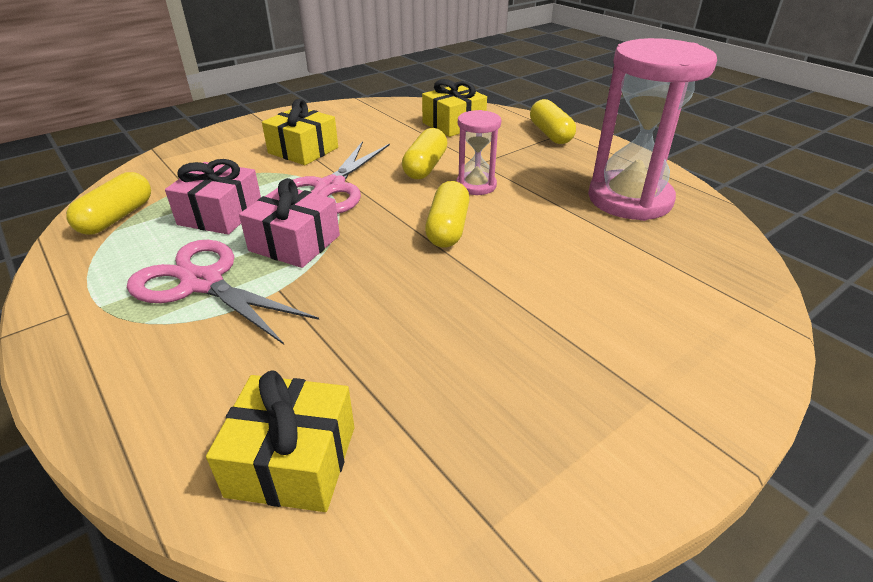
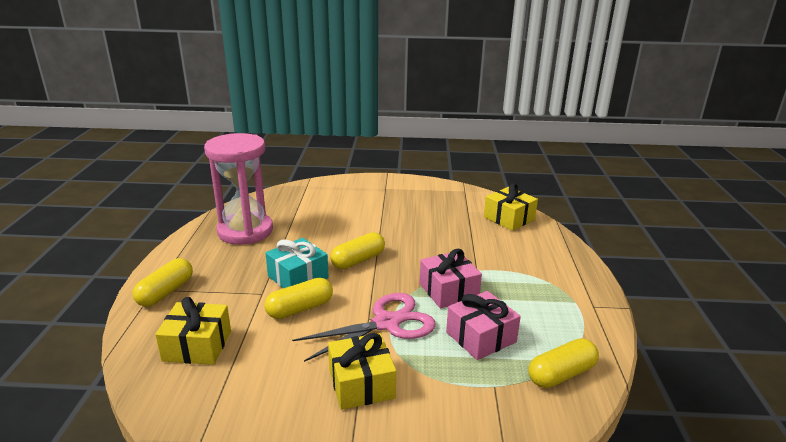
camera: 140 degrees left, 10 degrees down
(202, 283) = (515, 290): pink scissors -> none
(476, 185) = (298, 277): pink hourglass -> turquoise gift

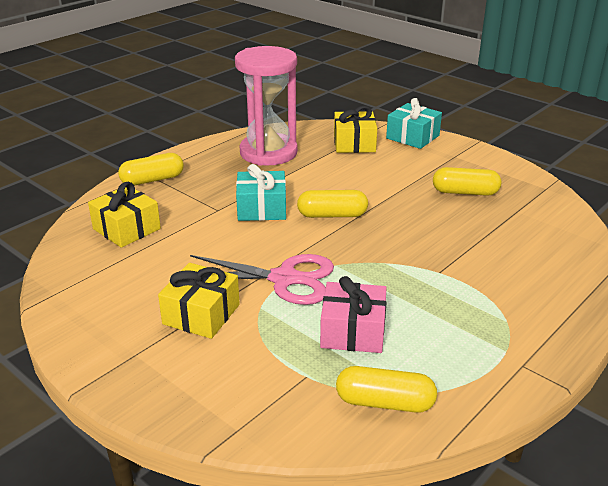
camera: 40 degrees right, 5 degrees up
(300, 309) = (230, 235): yellow capsule -> yellow capsule (465, 192)
(341, 184) = (412, 137): none -> turquoise gift
(448, 291) = (380, 278): pink gift -> none
(509, 218) = (557, 236): yellow gift -> yellow gift (354, 143)

